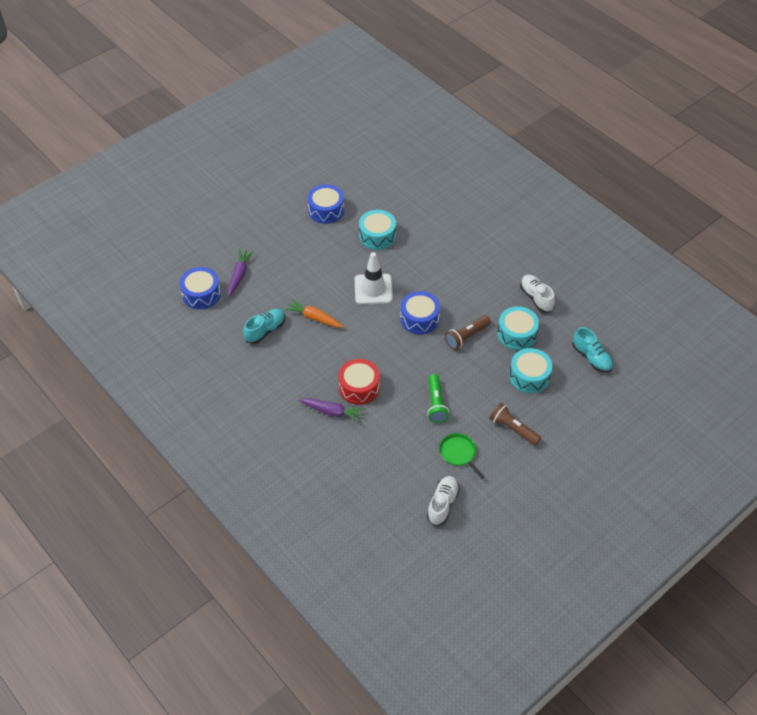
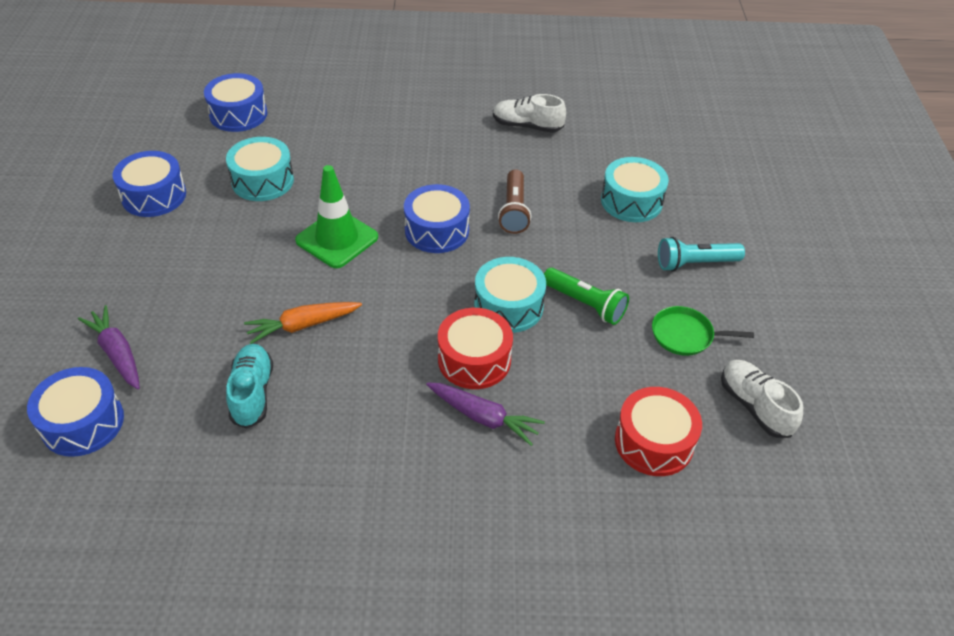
camera: 50 degrees left, 5 degrees down
(332, 412) = (483, 417): purple carrot -> purple carrot turned 60 degrees clockwise
(373, 289) = (337, 239): white traffic cone -> green traffic cone
(382, 479) = (654, 442): none -> red drum
(408, 190) = (238, 114): none -> blue drum
(513, 429) = (695, 263): brown flashlight -> turquoise flashlight
(517, 334) = (559, 171): turquoise drum -> turquoise drum (508, 306)
(591, 358) = (657, 142): turquoise shoe -> none

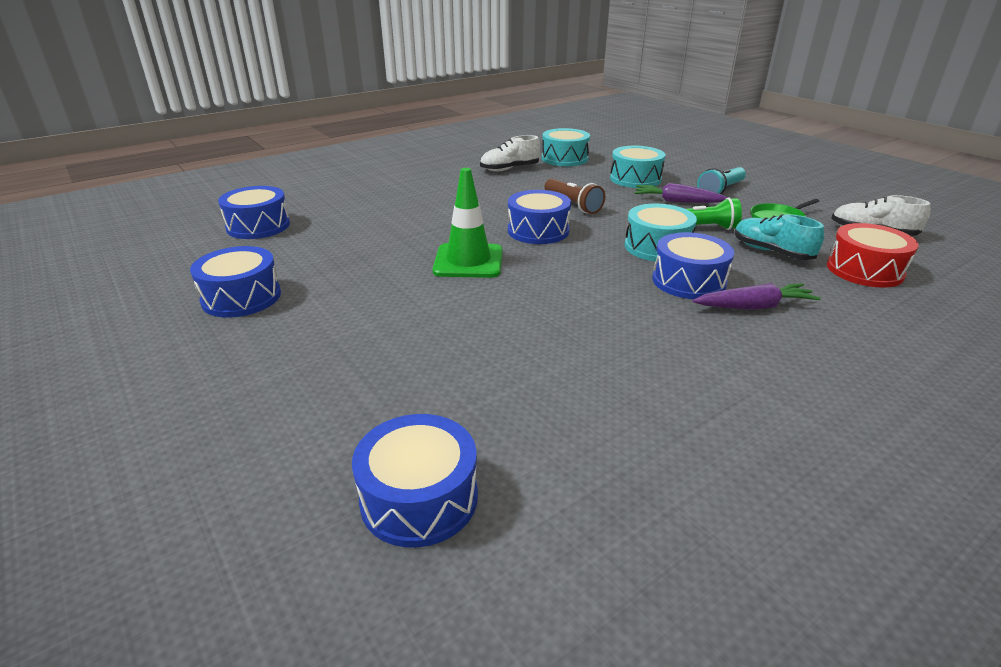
camera: 35 degrees left, 15 degrees down
(117, 353) = (372, 420): purple carrot -> purple carrot (677, 201)
(252, 393) = (561, 380): turquoise shoe -> turquoise shoe (771, 252)
(263, 181) = (344, 253): turquoise drum -> turquoise drum (564, 159)
(303, 325) = (528, 318): orange carrot -> none
(474, 360) = (688, 281): red drum -> blue drum

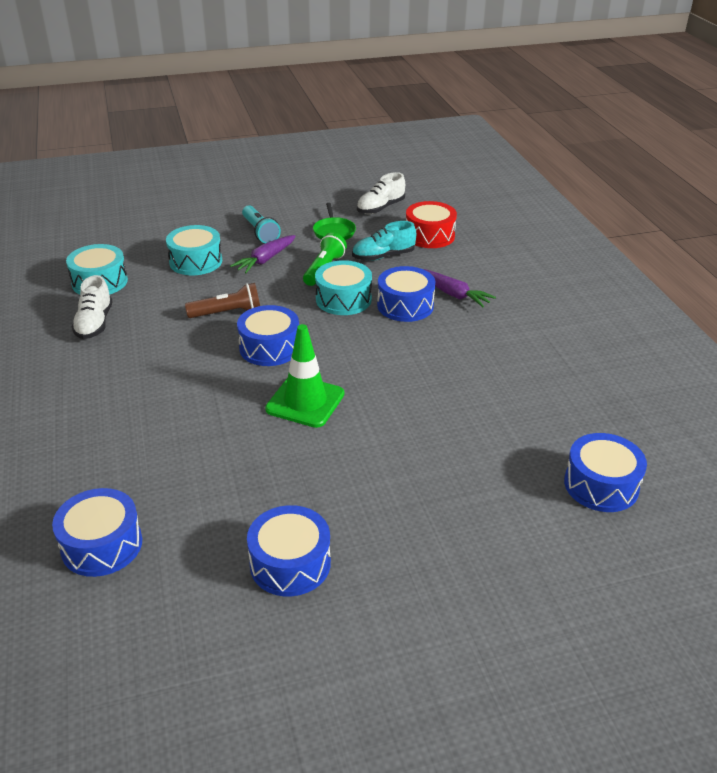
camera: 70 degrees left, 5 degrees up
(754, 307) = (453, 294): purple carrot -> purple carrot turned 120 degrees clockwise

